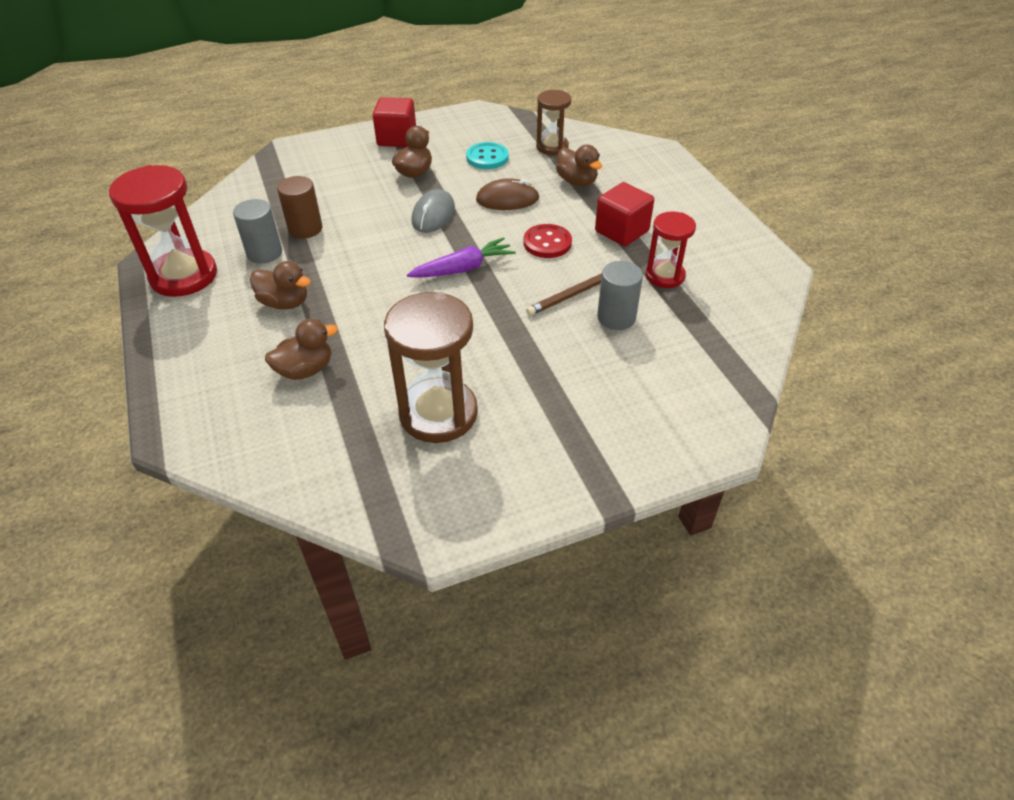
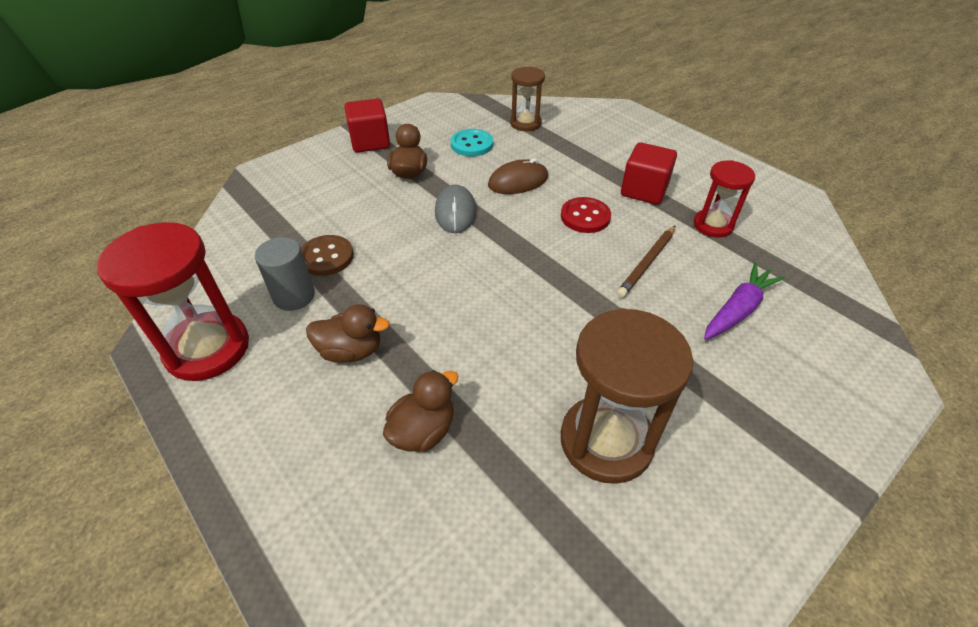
camera: 20 degrees left, 0 degrees up
(305, 229) = (326, 257): brown cylinder -> brown button
(463, 268) = (522, 262): purple carrot -> purple carrot (738, 310)
(577, 181) = (570, 151): brown duck -> none
(616, 317) = (702, 278): grey cylinder -> none

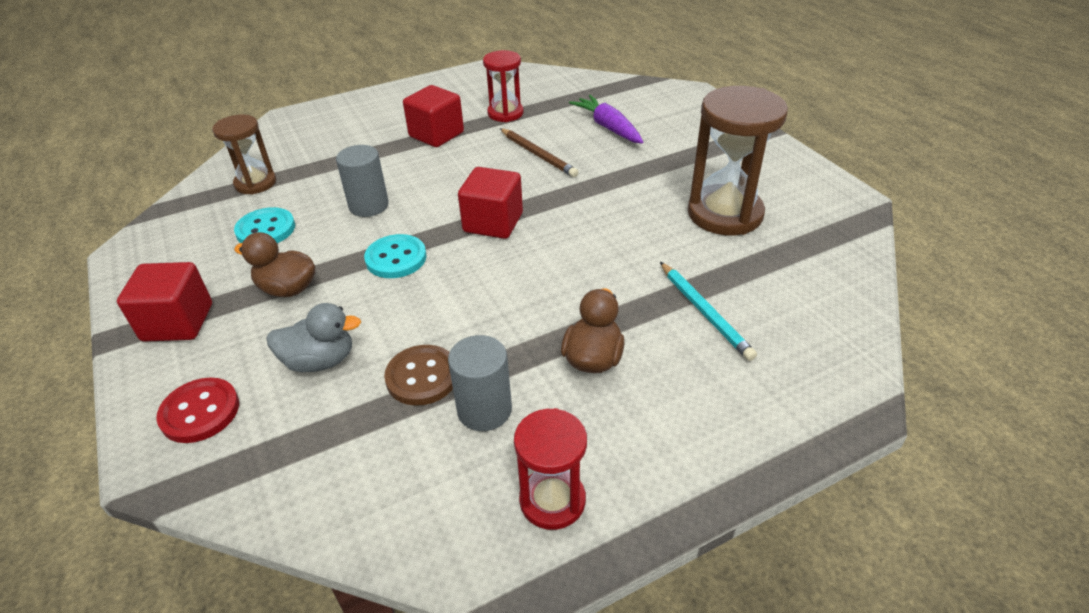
camera: 75 degrees left, 5 degrees down
(207, 349) = (552, 500): red hourglass -> red hourglass, size x0.60
(340, 207) = (320, 361): none -> grey duck
(423, 431) = (704, 312): brown duck -> turquoise pencil
(455, 212) = (396, 258): grey mouse -> turquoise button
(518, 181) = (369, 206): brown mouse -> grey cylinder
(520, 255) = (493, 223): none -> red cube
(585, 217) = (456, 174): red button -> red button (200, 412)

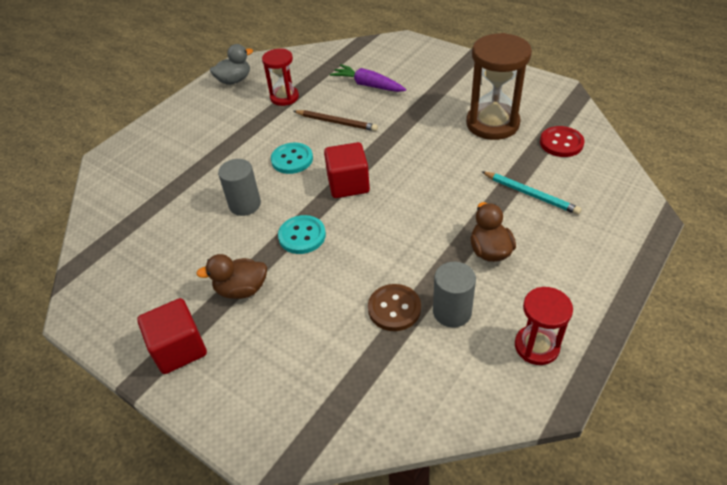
camera: 25 degrees left, 5 degrees up
(200, 412) = (261, 401): red button -> red button (561, 143)
(255, 183) = (134, 220): brown hourglass -> none
(266, 229) = (180, 253): turquoise button -> turquoise button (292, 159)
(320, 361) = (315, 328): grey duck -> grey duck (234, 80)
(436, 135) = (246, 131): red cube -> none

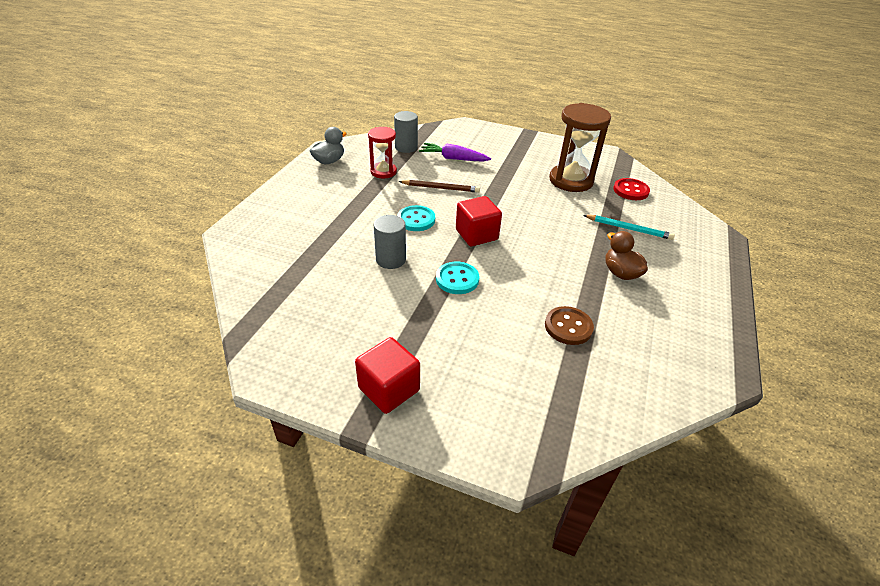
camera: 20 degrees left, 5 degrees down
(241, 289) = (424, 330): brown duck -> none
(452, 312) = (616, 323): grey cylinder -> grey cylinder (406, 147)
(536, 346) = (696, 339): red hourglass -> none

